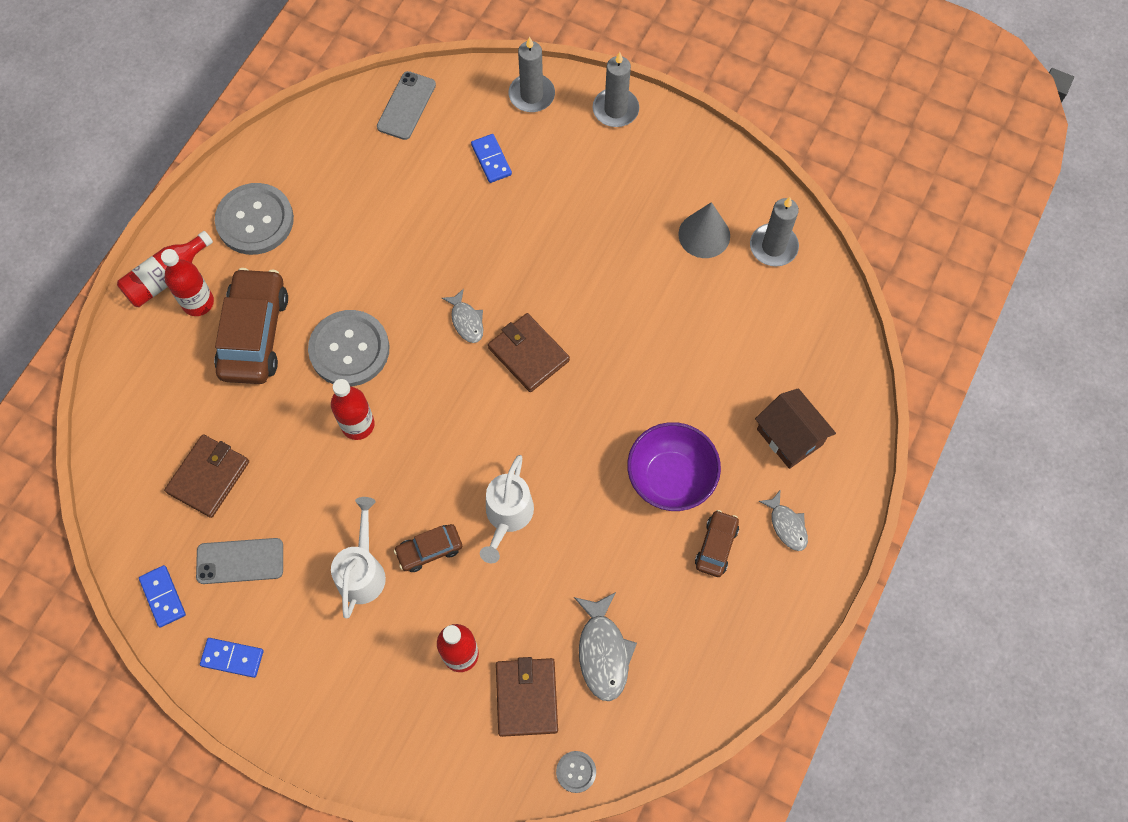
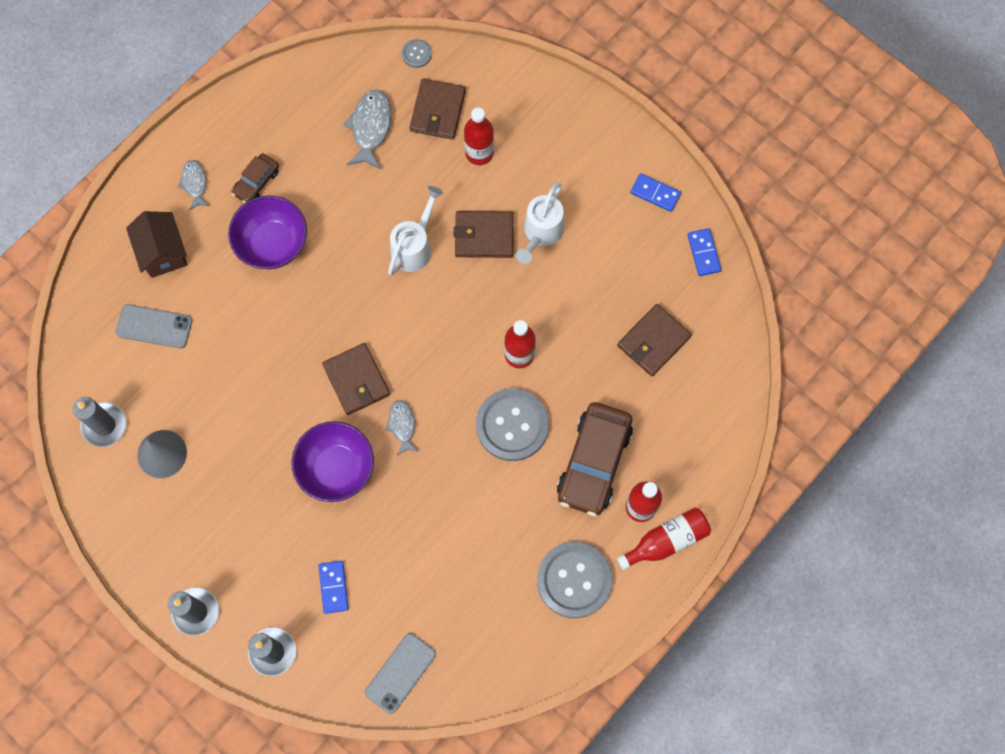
camera: 165 degrees left, 5 degrees up
(240, 561) = (638, 265): grey phone -> grey phone (154, 326)
(429, 550) = (484, 236): brown car -> brown wallet
(522, 264) = (336, 468): none -> purple bowl

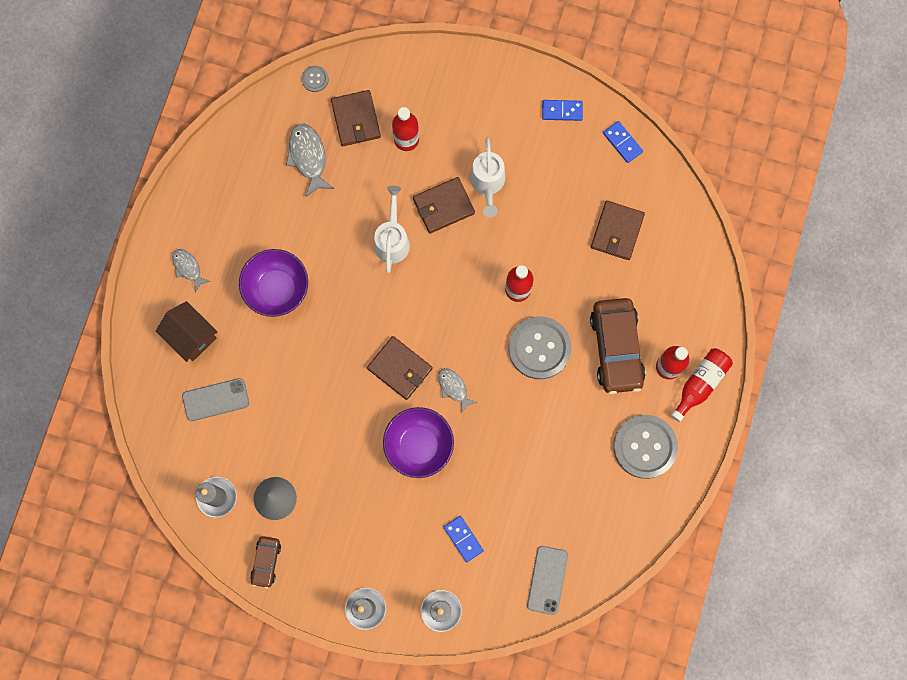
camera: 25 degrees left, 5 degrees up
(256, 182) = (238, 244): brown car -> brown car (266, 562)

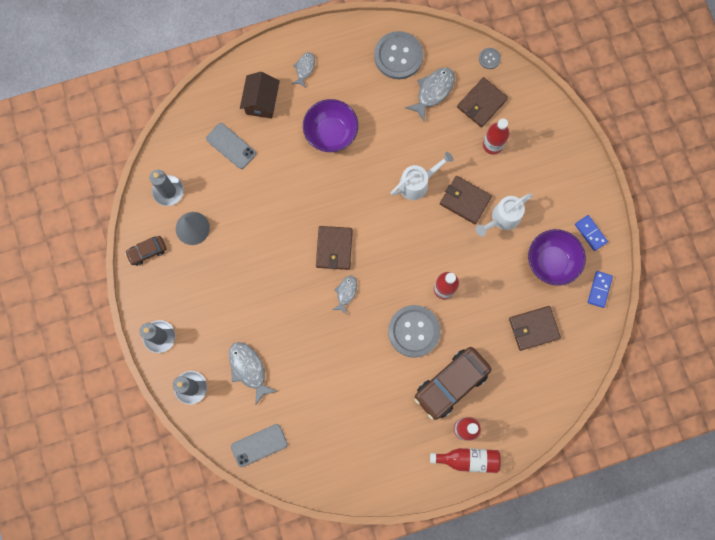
camera: 55 degrees right, 0 degrees up
(419, 445) = (291, 297): purple bowl -> purple bowl (551, 261)
(463, 539) = (249, 369): blue domino -> grey fish
(645, 447) = (396, 450): grey button -> grey button (398, 56)

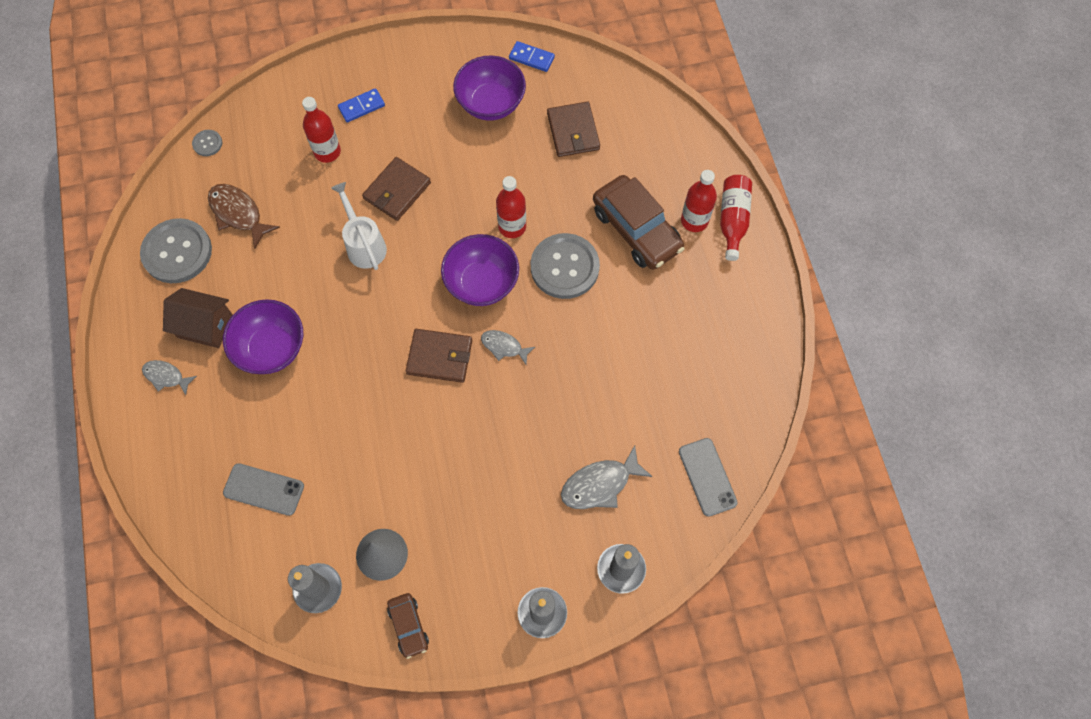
camera: 85 degrees left, 10 degrees down
(231, 146) = (264, 489): grey phone -> grey phone turned 60 degrees clockwise
(261, 102) = (204, 440): brown house -> brown house (205, 326)
(395, 271) = (482, 283): none -> purple bowl
(433, 91) = (238, 214): grey fish -> brown fish
(482, 103) = (267, 158): brown wallet -> none
(502, 219) = (428, 151): white watering can -> none
(590, 233) = (460, 59): blue domino -> blue domino (361, 107)

